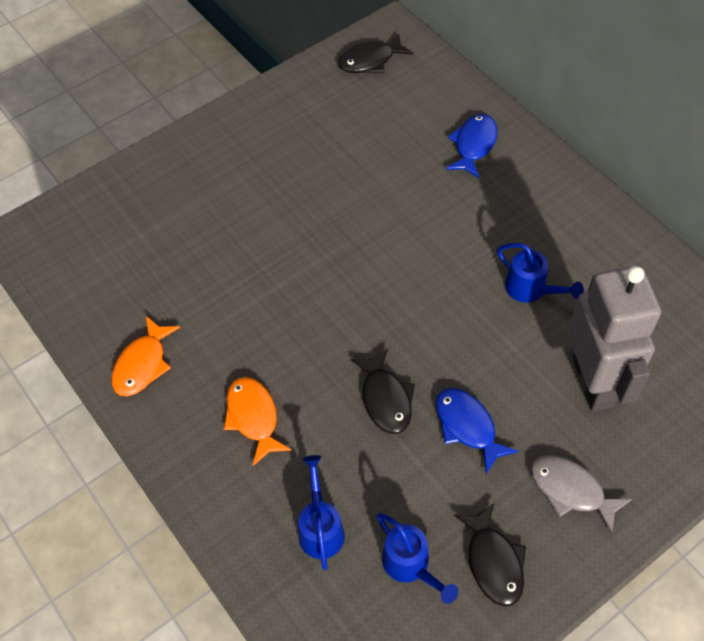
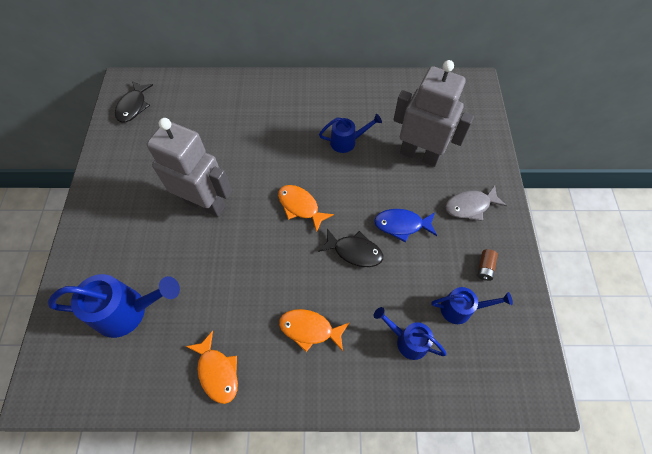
camera: 55 degrees left, 5 degrees up
(144, 242) = (128, 311): none -> blue watering can
(314, 214) = (205, 203): none -> grey robot
(394, 304) = (300, 206): none -> orange fish
(474, 145) = (239, 102): blue fish -> none
(493, 562) = (485, 268): black fish -> brown battery

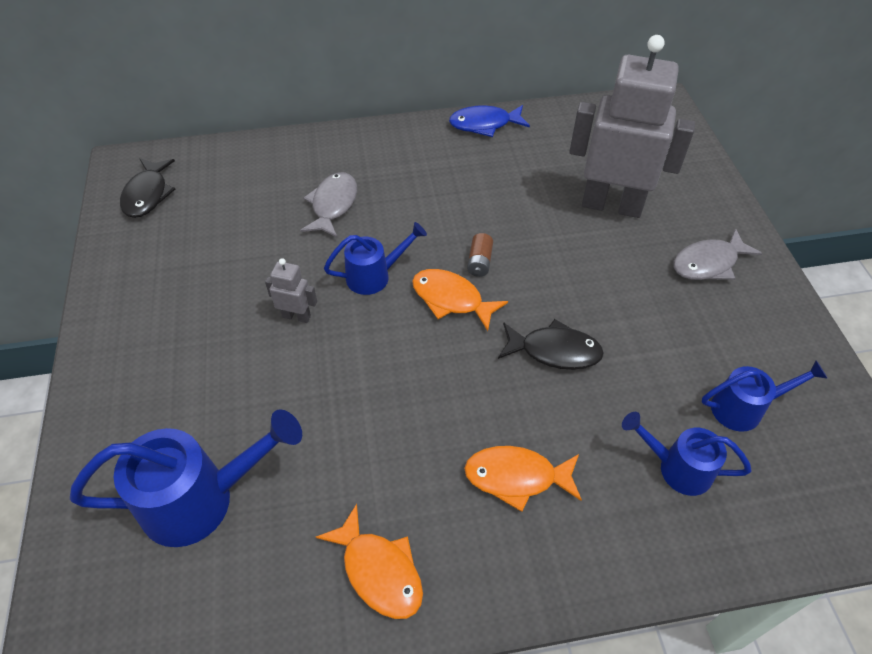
camera: 10 degrees left, 10 degrees down
(205, 203) = (296, 316): grey robot -> grey robot, size x0.41
(243, 129) = (333, 205): none -> grey fish
(347, 142) = (498, 201): blue watering can -> blue watering can (374, 276)
(401, 225) = (615, 303): blue fish -> blue fish (484, 124)
(485, 268) = (759, 344): brown battery -> brown battery (479, 262)

